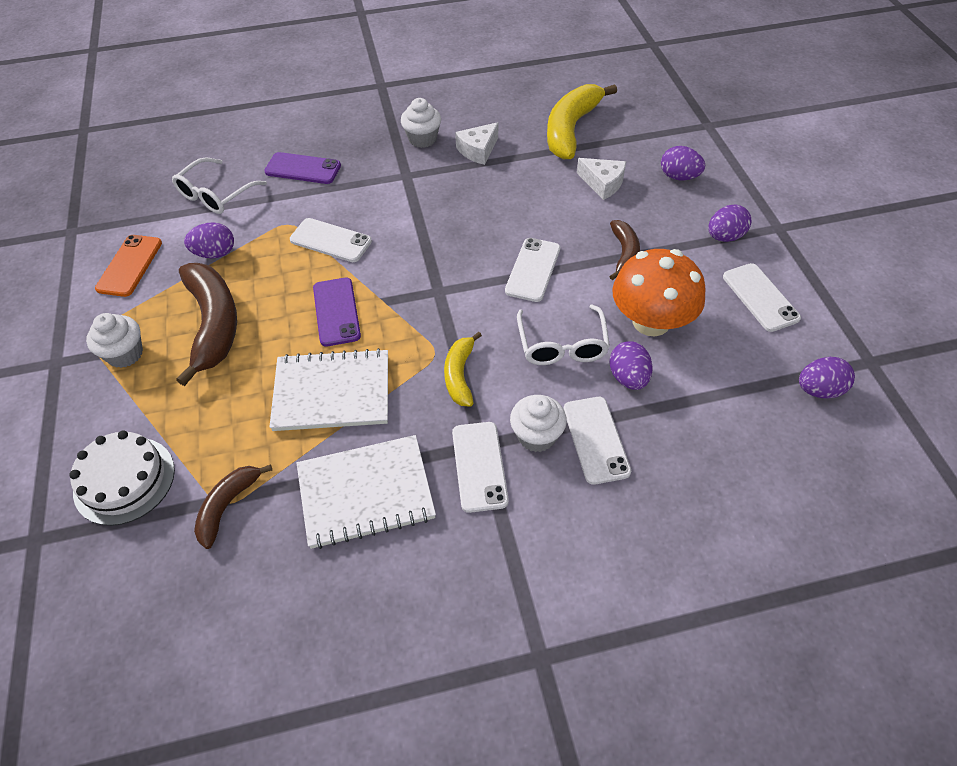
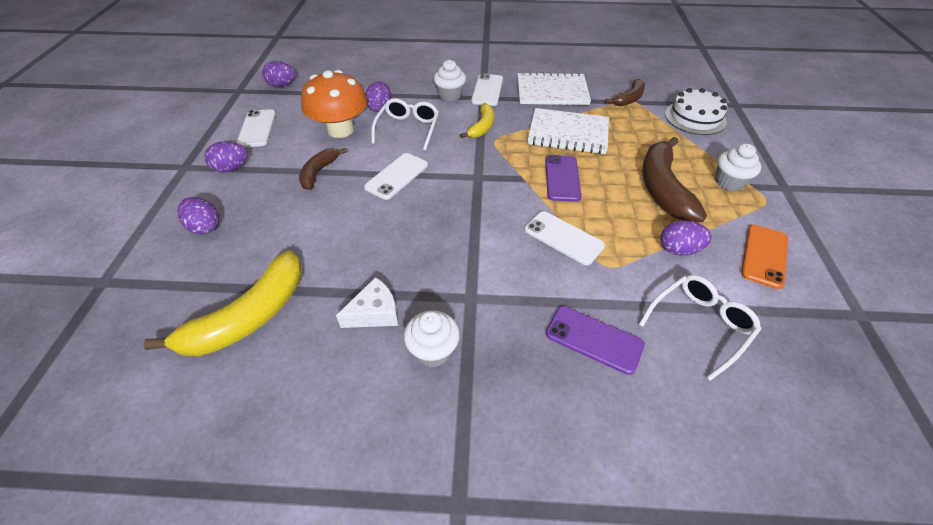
camera: 165 degrees left, 5 degrees down
(596, 440) = (419, 89): white phone -> none
(603, 183) = (279, 237): white cheese -> none

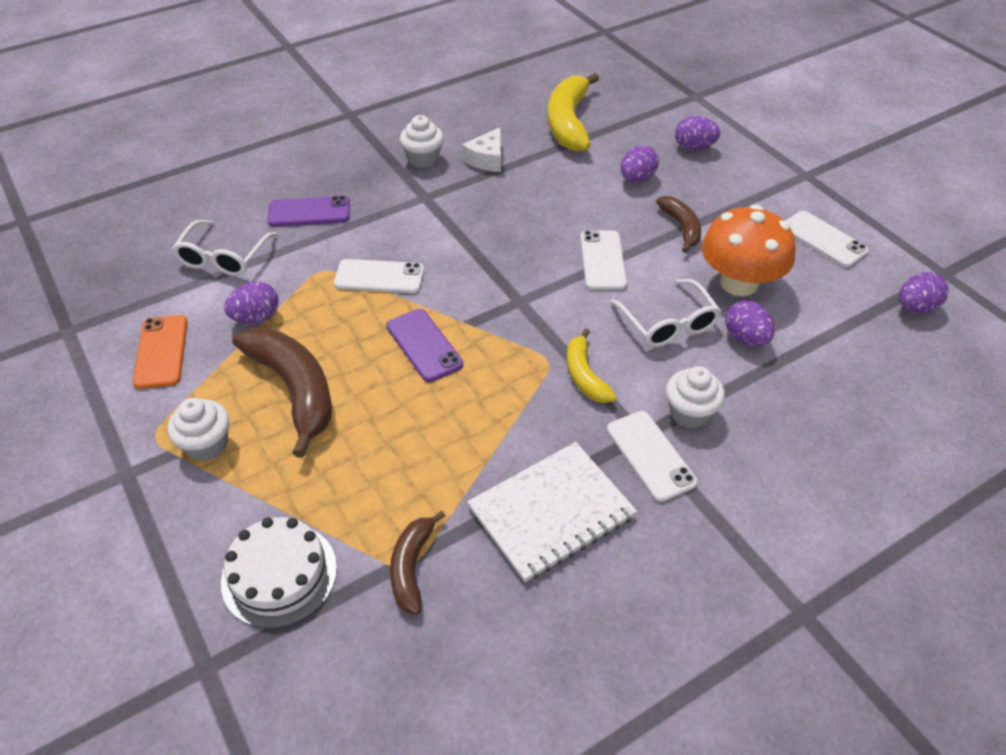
camera: 145 degrees right, 0 degrees up
(231, 168) = (764, 193): purple egg -> purple egg (637, 179)
(568, 133) = (463, 425): white notebook -> none

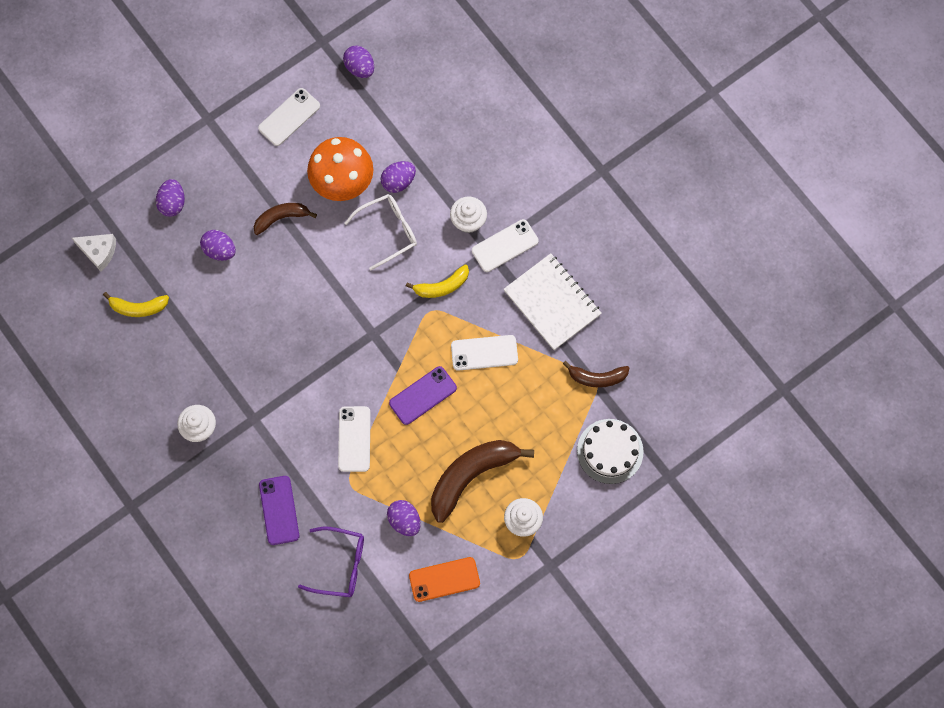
camera: 95 degrees left, 25 degrees up
(223, 257) = (340, 565): white glasses -> purple glasses
(487, 159) = (197, 374): white cheese -> white cheese (99, 252)
(568, 122) = (138, 307): yellow banana -> yellow banana, size x0.56
(602, 260) = (324, 276): white phone -> white phone (484, 352)

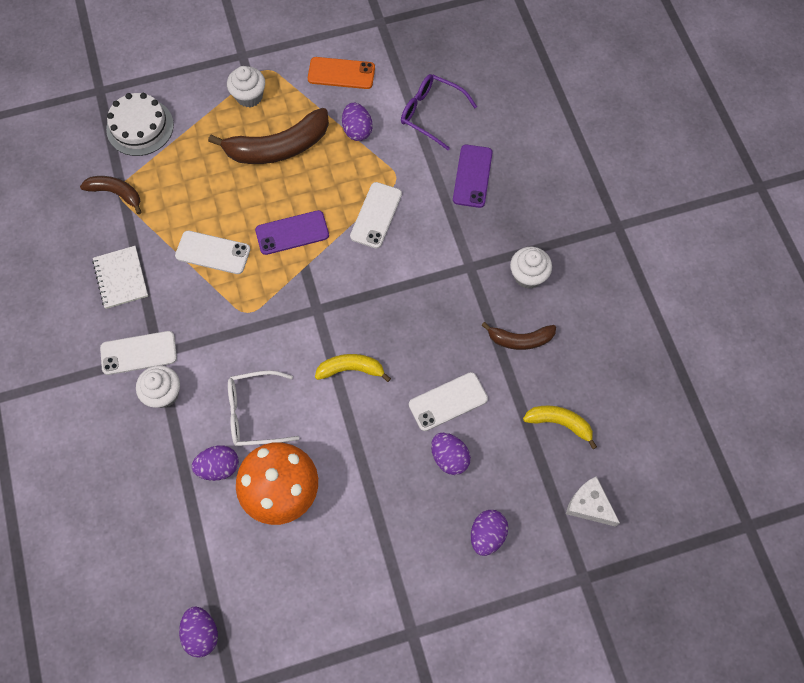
camera: 160 degrees left, 5 degrees down
(281, 218) = (367, 471): brown banana -> brown banana (520, 339)
(289, 117) = (312, 597): white phone -> white phone (448, 401)
(442, 286) = (224, 333): yellow banana -> yellow banana (351, 369)
(552, 302) = (121, 278): white notebook -> white notebook, size x0.65

